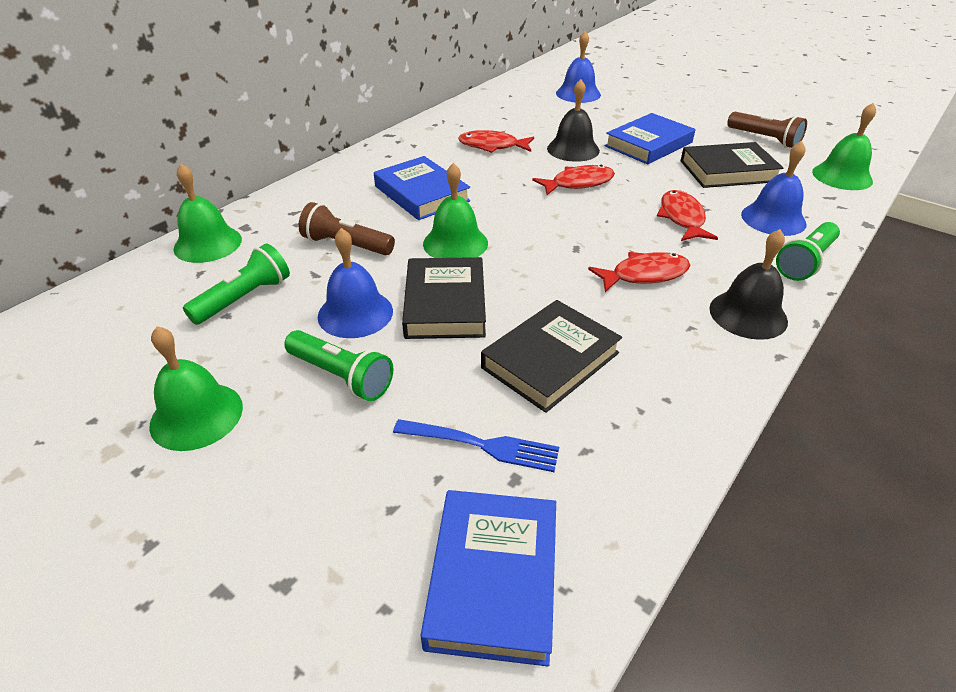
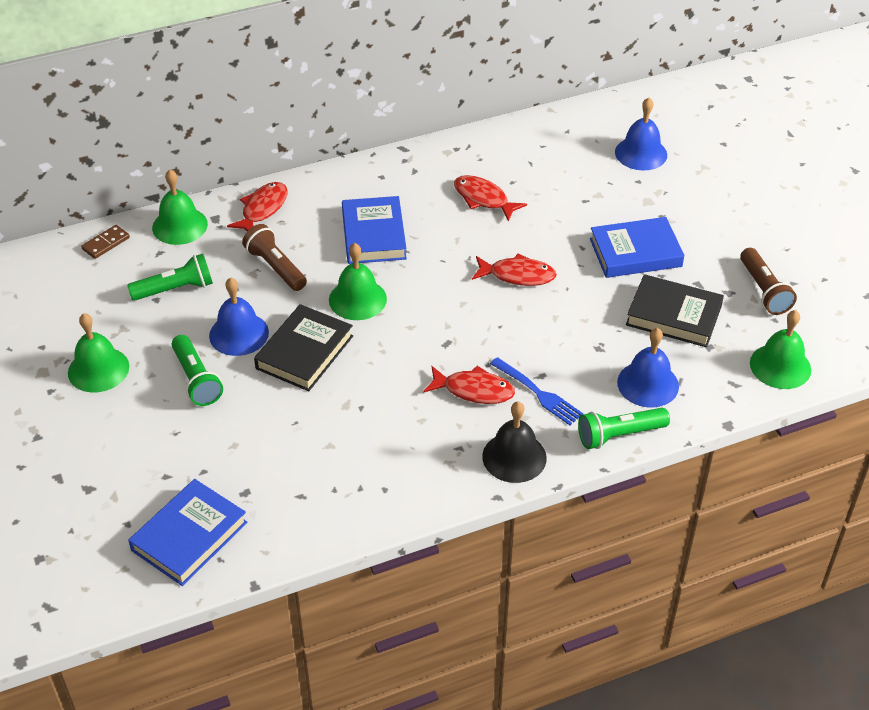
camera: 30 degrees right, 5 degrees up
(124, 284) = (106, 243): none -> brown domino
(481, 445) = (243, 463): blue fork -> blue fork (537, 393)
(550, 360) = (336, 428): black book -> none
(573, 149) = (555, 231): black bell -> none
(682, 218) = (567, 350): red fish -> red fish (262, 209)

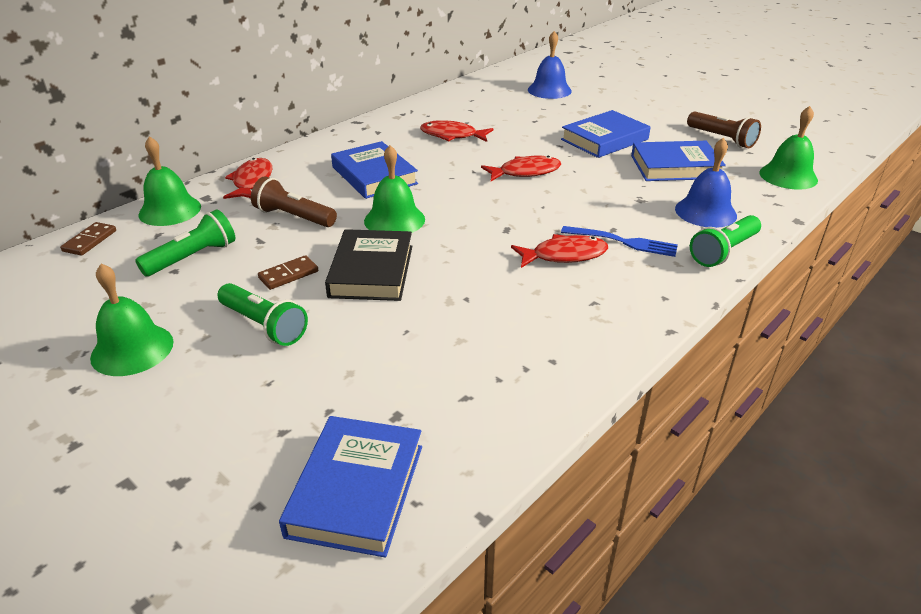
camera: 25 degrees left, 10 degrees down
(239, 334) = (288, 275): blue bell -> brown domino
(514, 457) = (652, 294): black bell -> none
(673, 316) = (675, 167): black book -> blue book

